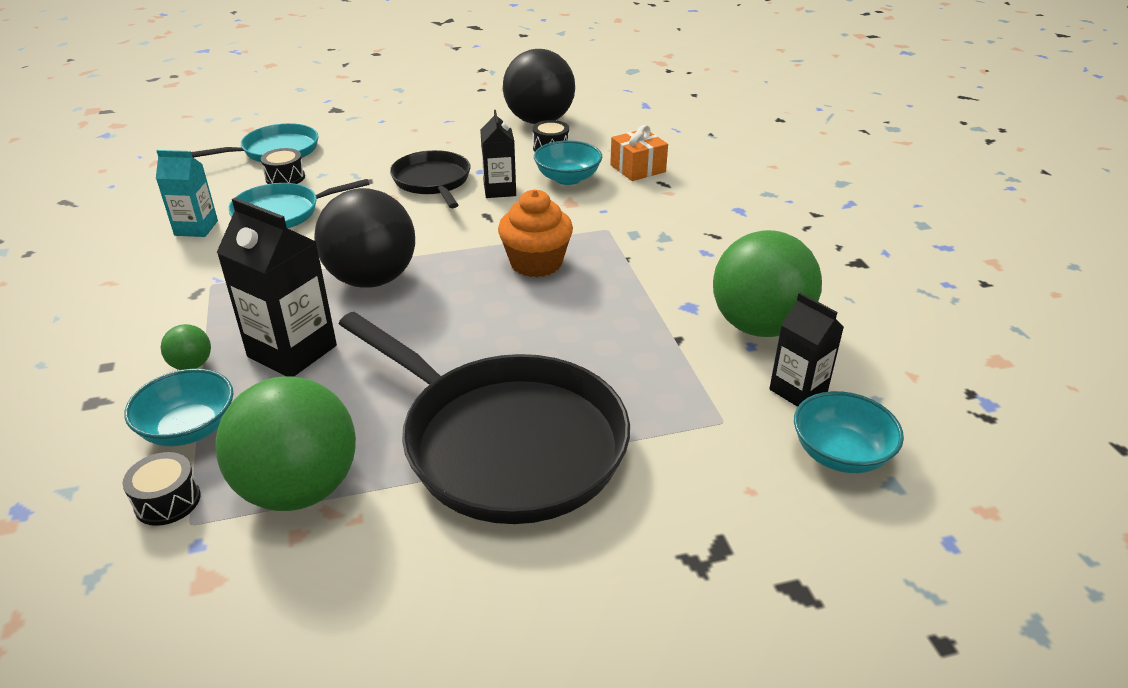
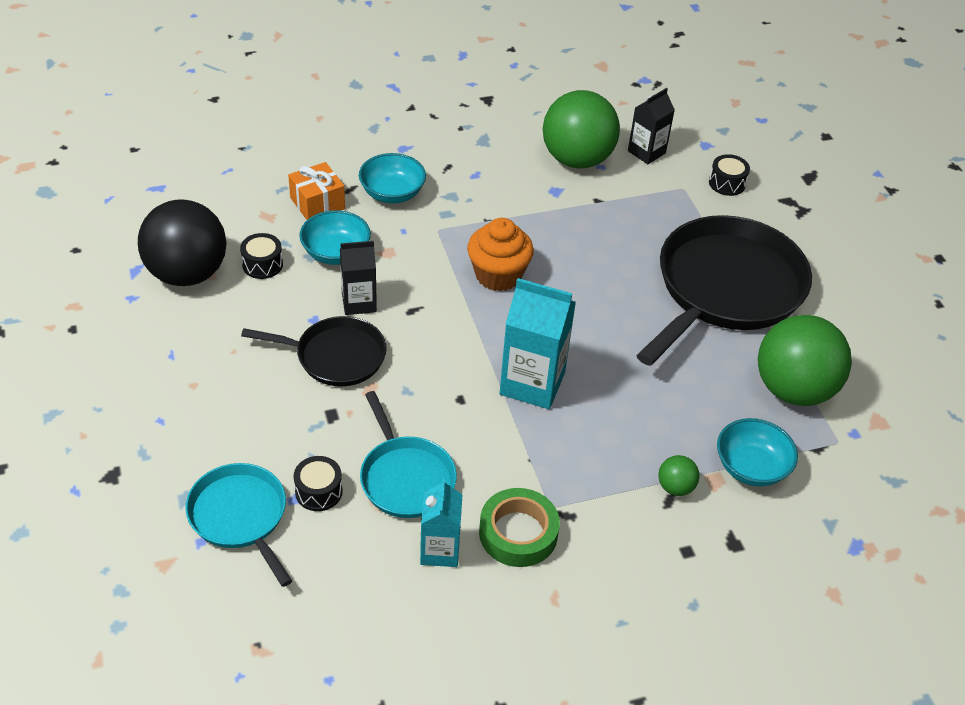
camera: 95 degrees left, 10 degrees up
(167, 501) = (823, 460): black drum -> black drum (727, 183)
(191, 266) = (518, 533): none -> green tape
(292, 351) = (646, 422): black carton -> none
(372, 279) = (532, 383): black ball -> turquoise carton
(432, 181) = (336, 356): black pan -> black pan turned 150 degrees counterclockwise
(840, 454) = (702, 145): turquoise bowl -> turquoise bowl (392, 193)

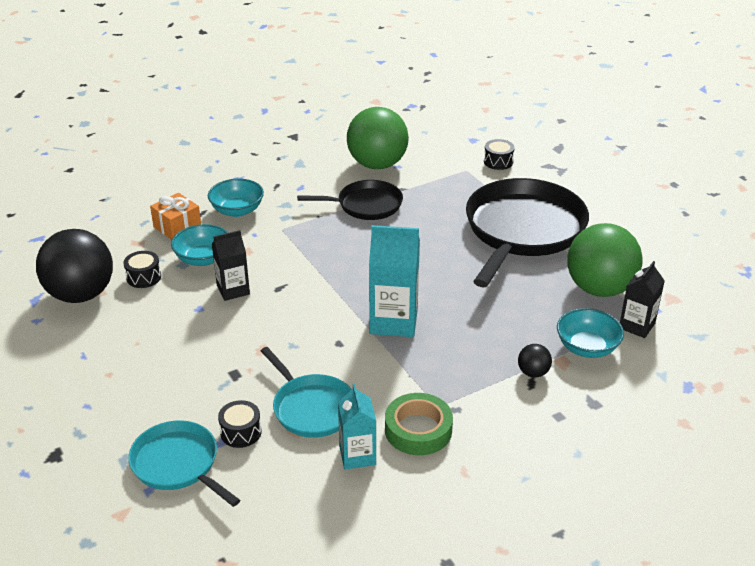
camera: 10 degrees left, 10 degrees down
(336, 356) = (225, 331): black pan -> black pan (366, 205)
(498, 275) = (341, 252): orange cupcake -> none
(646, 152) = (429, 151): black carton -> black carton (637, 326)
(675, 487) = (533, 373): green ball -> black ball

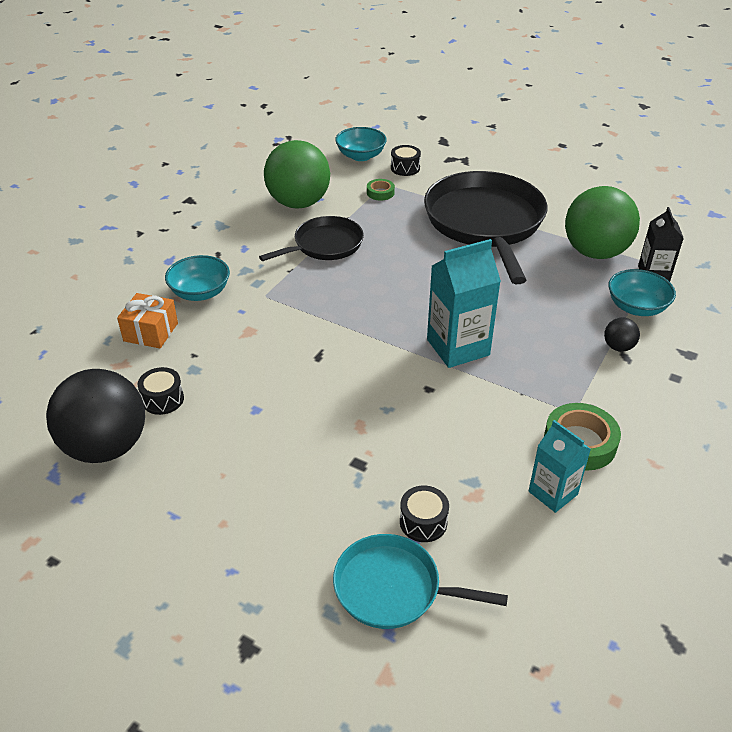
camera: 30 degrees left, 5 degrees up
(203, 259) = (211, 355): turquoise bowl -> turquoise bowl (361, 156)
(233, 290) = (274, 376): black carton -> none
(311, 408) = (466, 465): turquoise pan -> none
(454, 176) = (380, 193): none -> green tape

